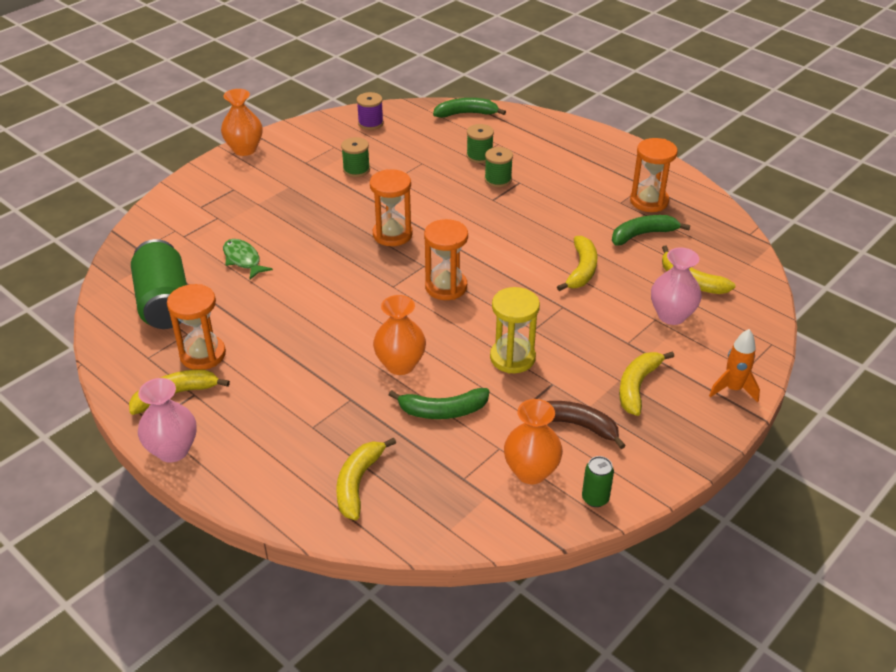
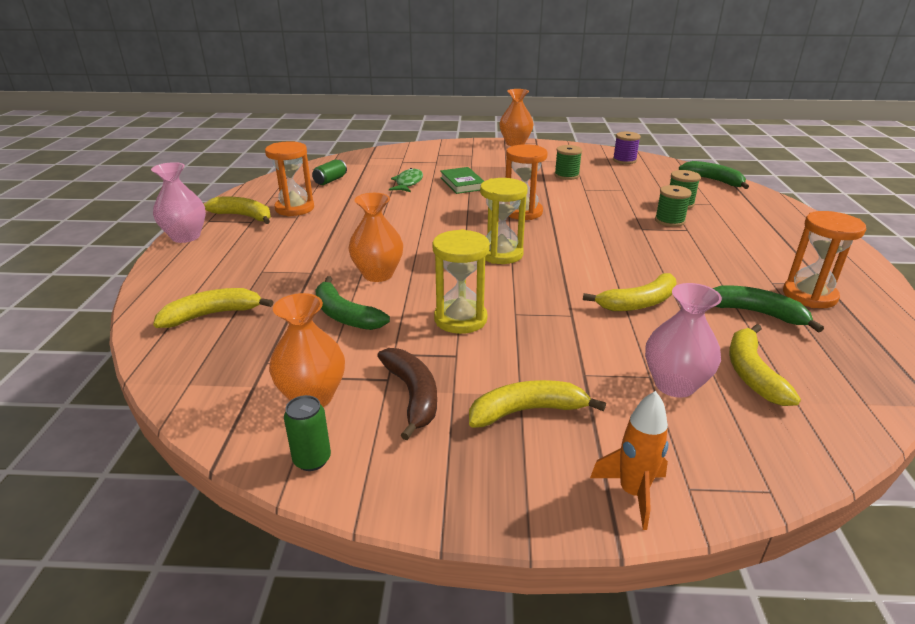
camera: 50 degrees right, 10 degrees down
(164, 303) = (330, 180): green can -> green can, size x0.46
(291, 231) = (462, 183): none -> green book
(446, 287) = (501, 254): orange hourglass -> yellow hourglass

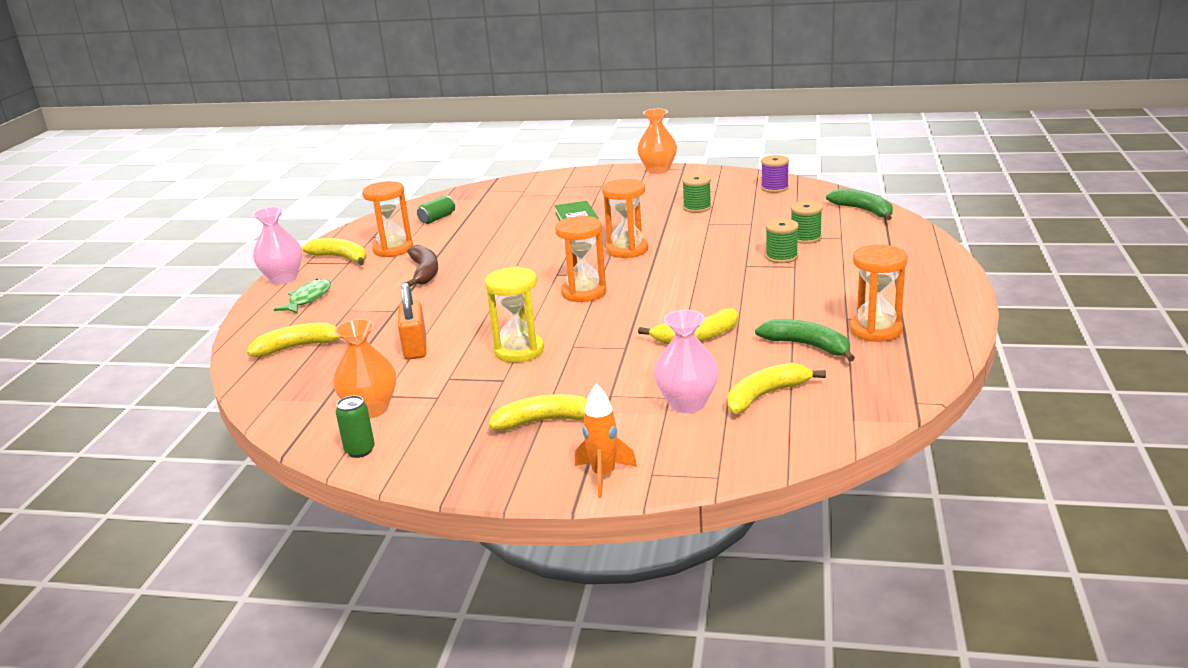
camera: 10 degrees right, 5 degrees down
(345, 315) = (415, 347): green banana -> orange padlock
(378, 274) = (456, 312): orange vase -> none
(408, 183) = (518, 219): green fish -> green fish (308, 299)
(412, 395) = (454, 409): brown banana -> brown banana (424, 272)
(501, 254) = (584, 292): yellow hourglass -> orange hourglass
(752, 373) = (765, 395): yellow banana -> yellow banana turned 45 degrees clockwise

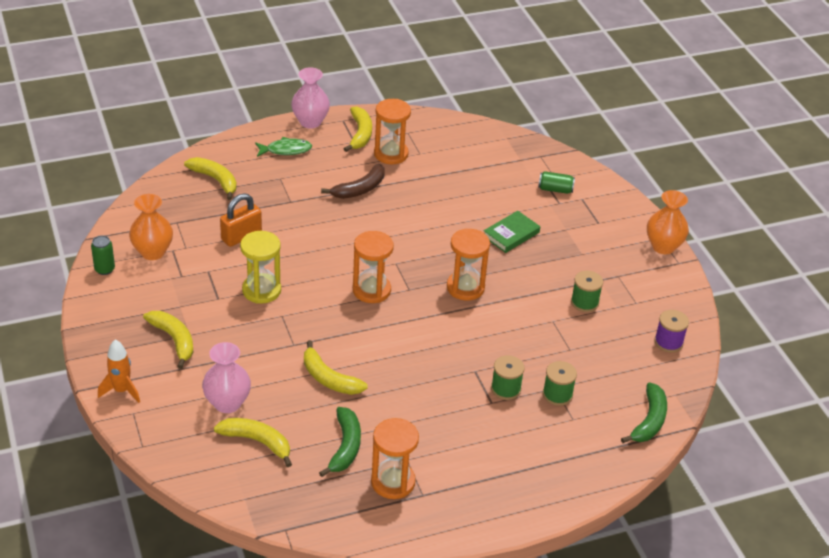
camera: 55 degrees right, 15 degrees up
(437, 218) = (463, 152): green can -> green can (555, 189)

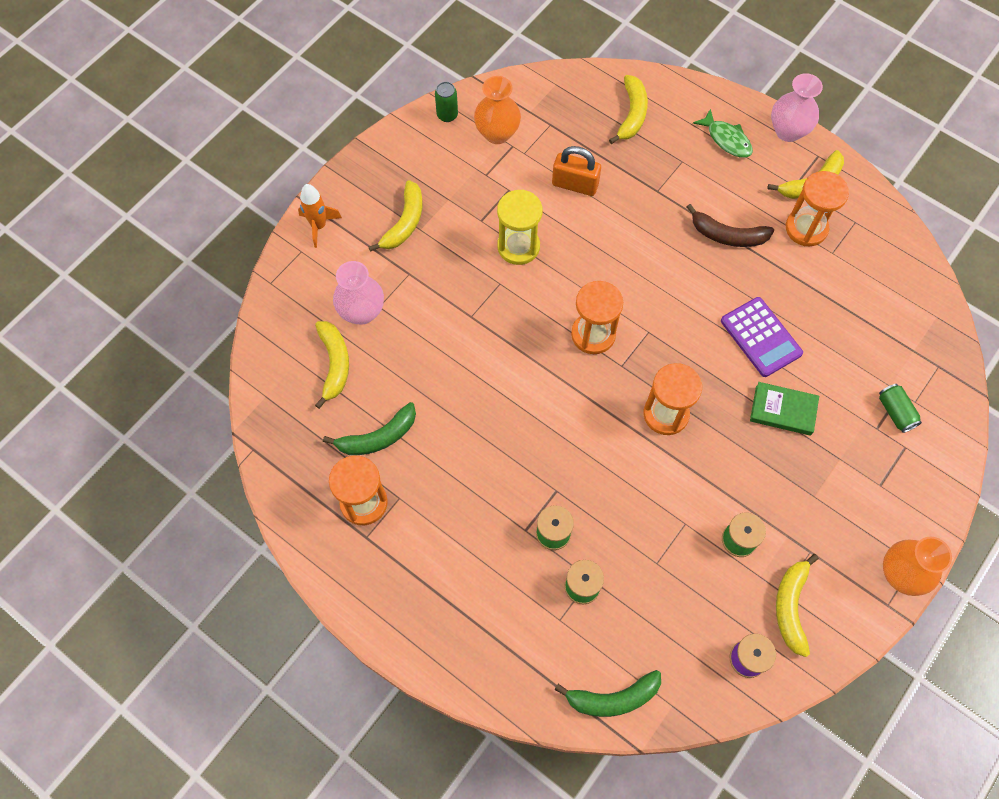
camera: 60 degrees right, 25 degrees up
(329, 378) = (450, 372): yellow banana -> yellow banana (791, 607)
(450, 216) = (760, 337): none -> purple calculator

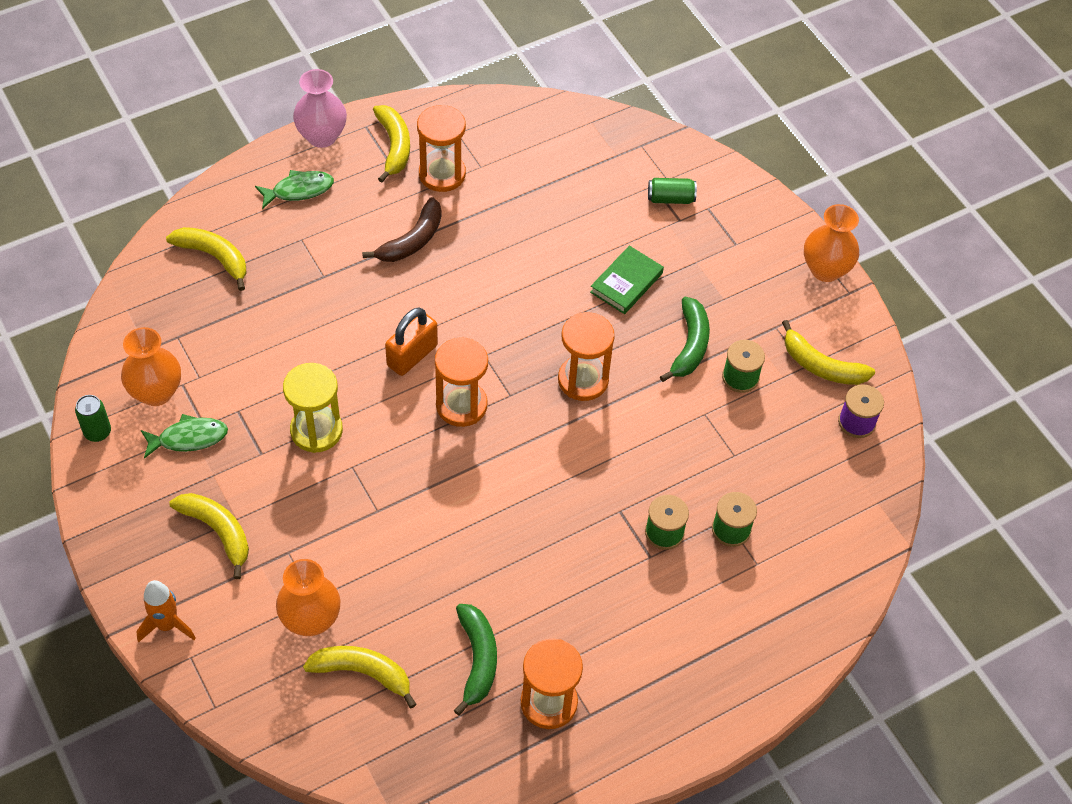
camera: 70 degrees left, 10 degrees down
(362, 312) = (311, 619): pink vase -> orange vase
(470, 170) = (189, 438): none -> green fish
(575, 184) = (270, 346): orange padlock -> orange padlock (412, 355)
(613, 698) = (852, 549): green banana -> green banana (690, 345)
(760, 337) = (540, 265): purple calculator -> none

